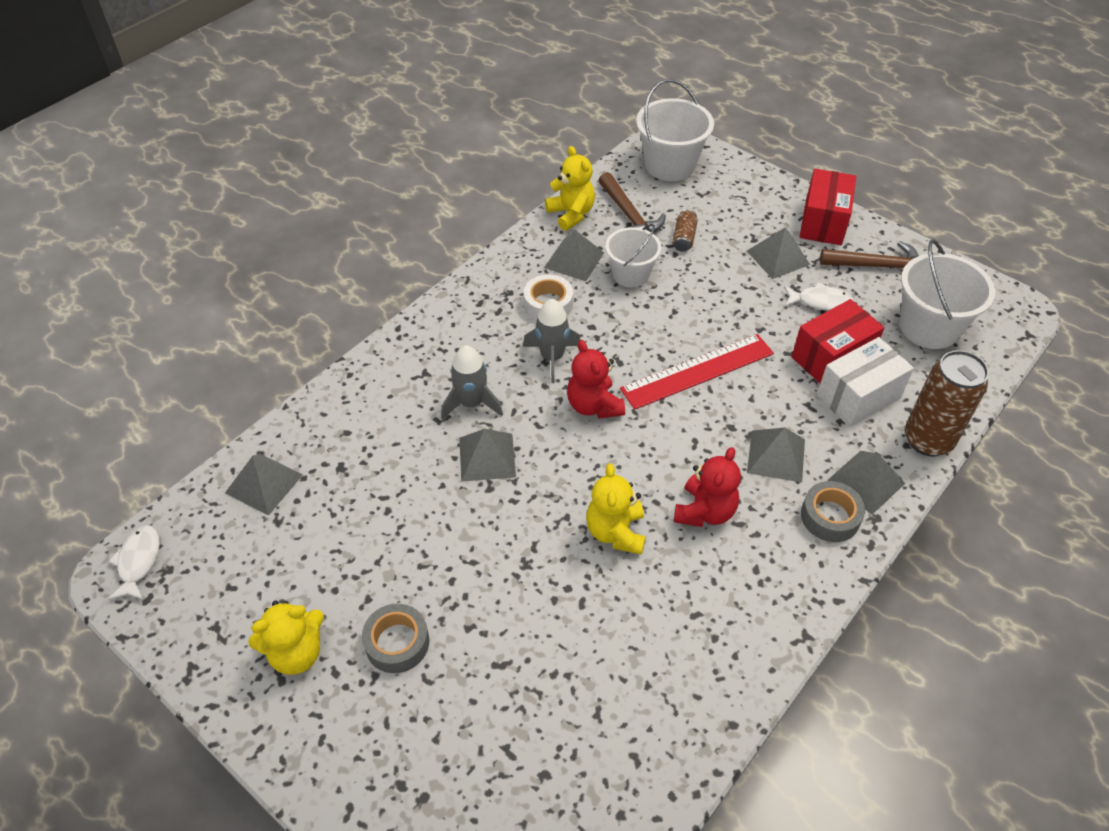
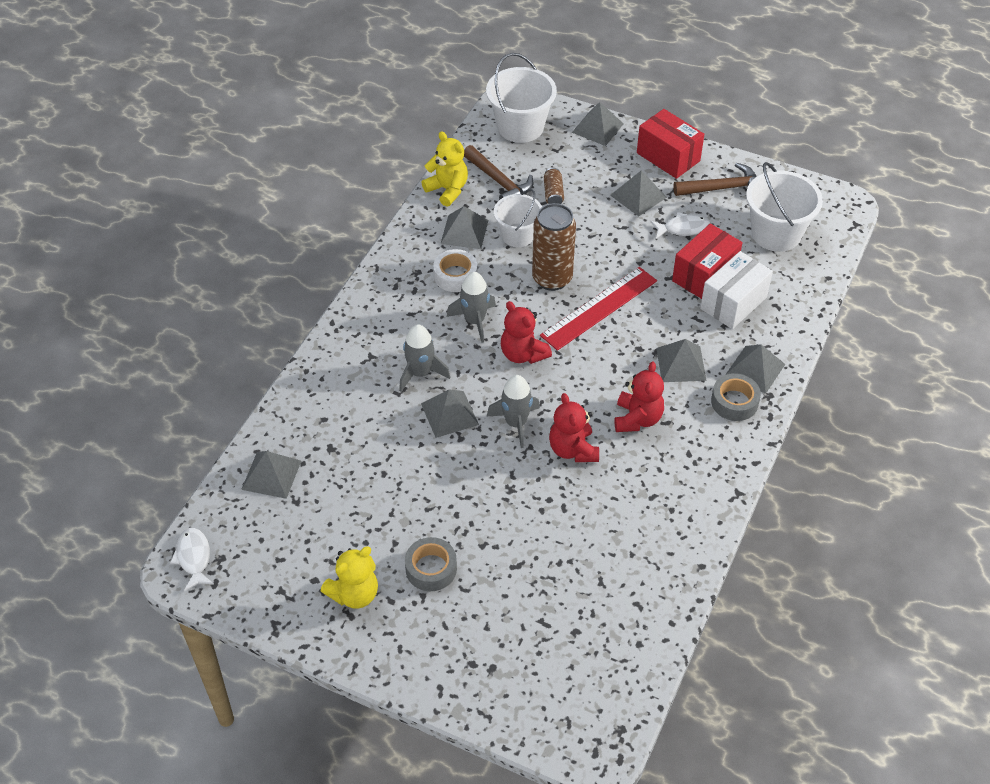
camera: 15 degrees left, 0 degrees up
(559, 484) = (516, 423): none -> grey rocket
(616, 532) = (573, 450): yellow teddy bear -> red teddy bear
(753, 180) = (597, 128): none -> grey pyramid
(823, 222) = (668, 157): red box -> red box turned 45 degrees counterclockwise
(928, 440) = (795, 326): brown can -> brown can (552, 278)

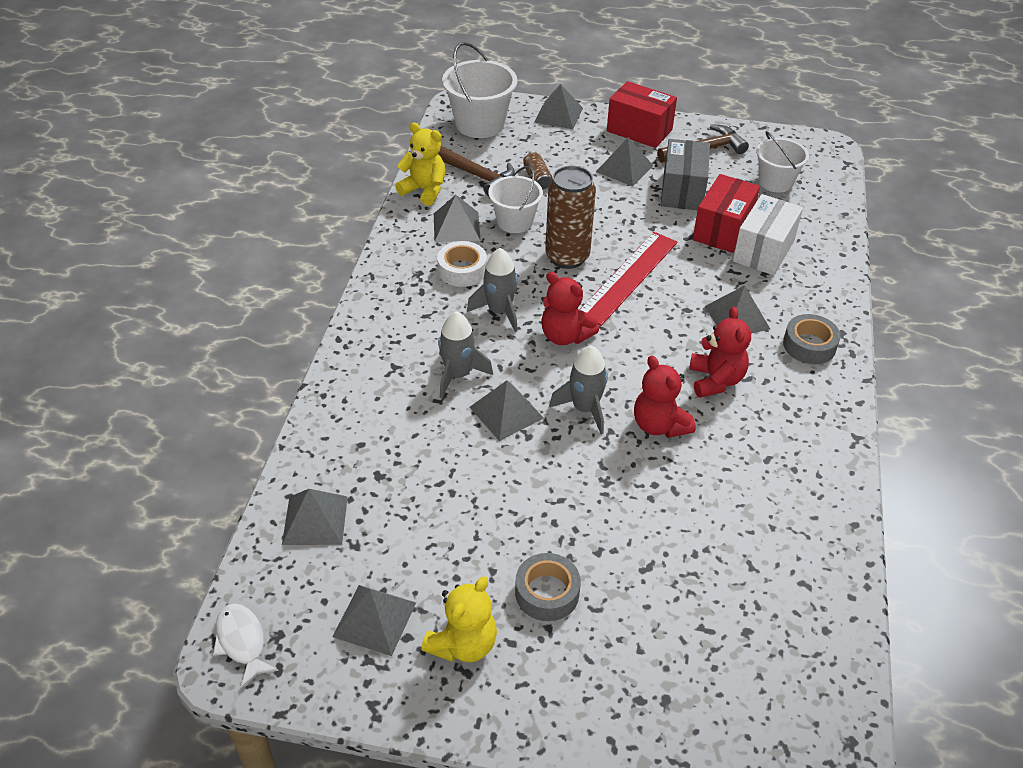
camera: 15 degrees left, 5 degrees down
(683, 228) = (682, 191): white fish -> grey box
(755, 369) = (815, 310): grey pyramid -> grey pyramid (374, 619)
(776, 233) = (775, 182): white bucket -> white bucket, size x0.66

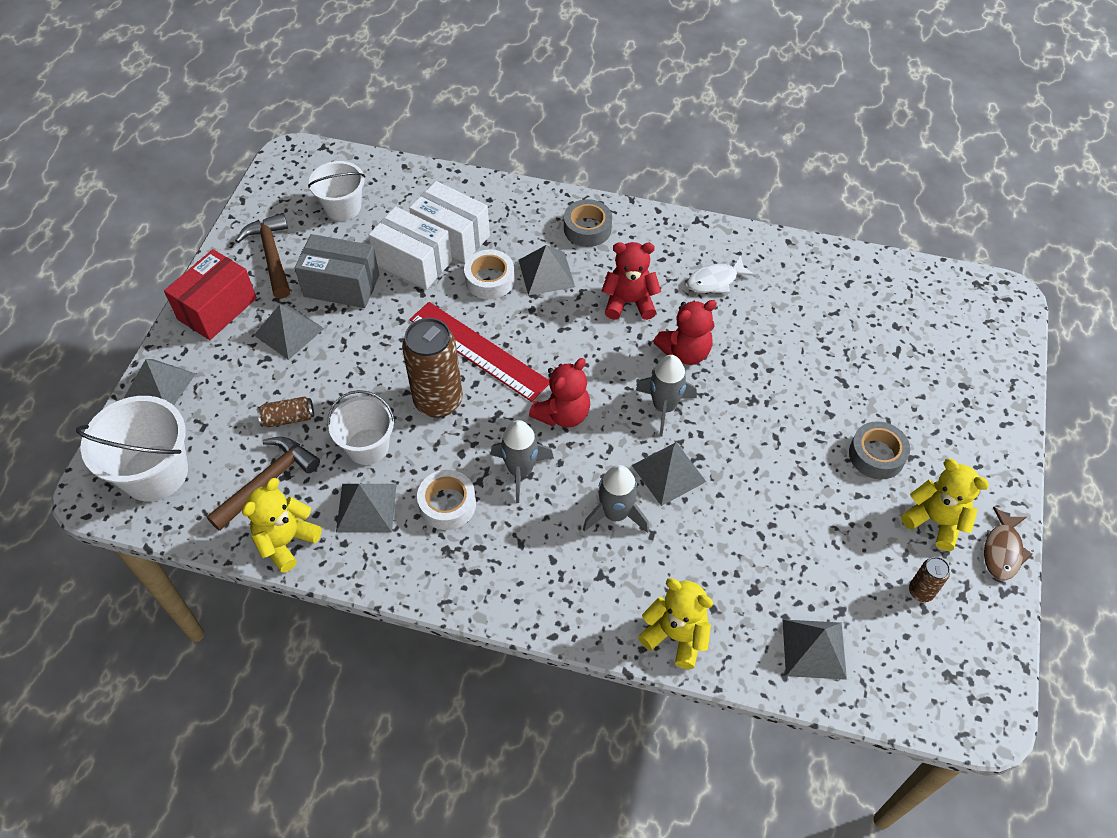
camera: 85 degrees left, 10 degrees up
(242, 642) = (960, 707): white fish -> white fish (715, 281)
(334, 417) = (676, 636): none -> yellow teddy bear
(374, 619) = (920, 592): grey pyramid -> brown can
(426, 711) = (1002, 550): none -> brown fish
(716, 279) = (490, 280): none -> white tape
(723, 229) = (413, 262): red box -> white box

